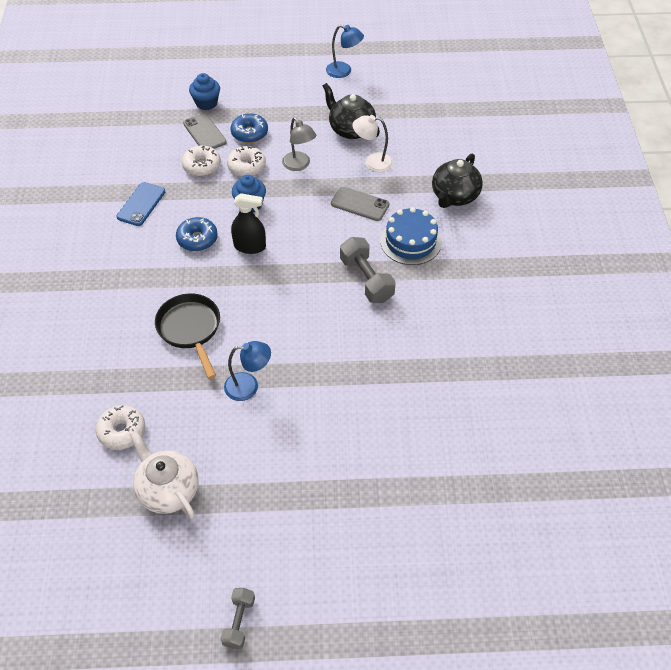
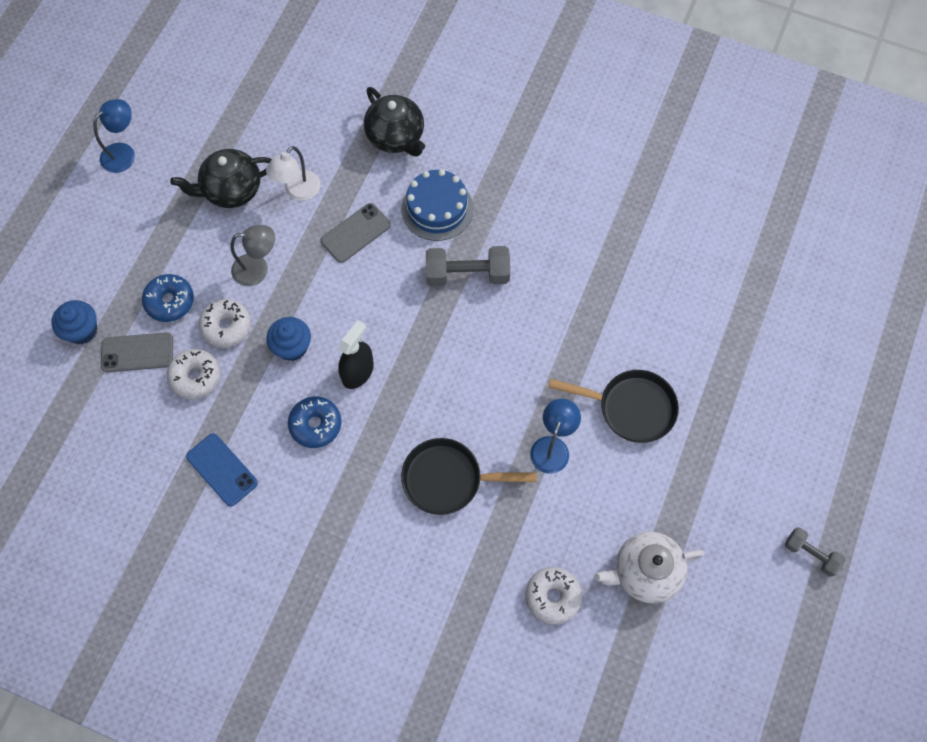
camera: 65 degrees left, 15 degrees up
(310, 429) = (631, 408): none -> black pan

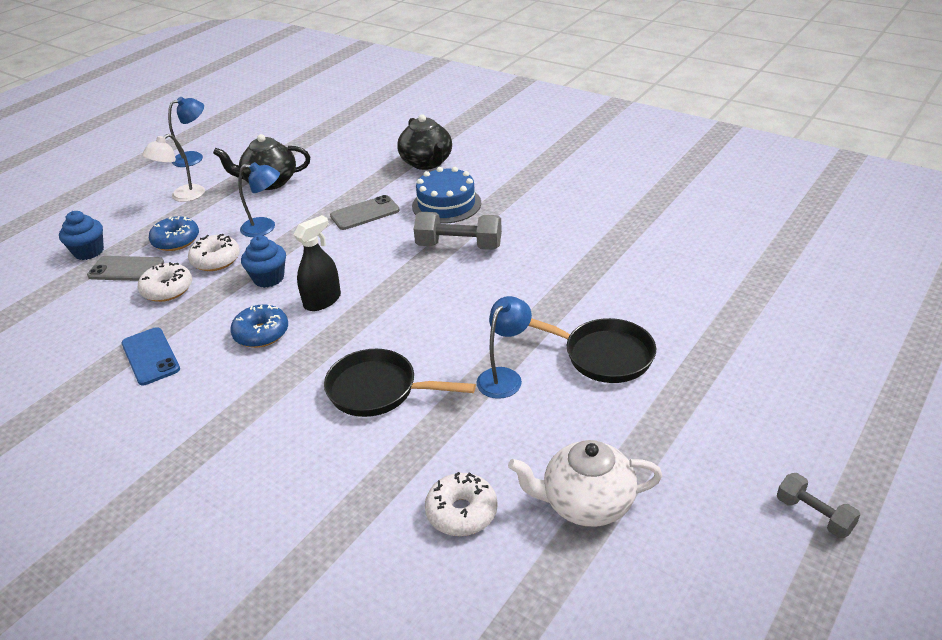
camera: 15 degrees right, 30 degrees down
(258, 269) = (265, 228): grey lamp -> blue lamp
(298, 191) = (326, 187): white lamp -> white lamp (182, 196)

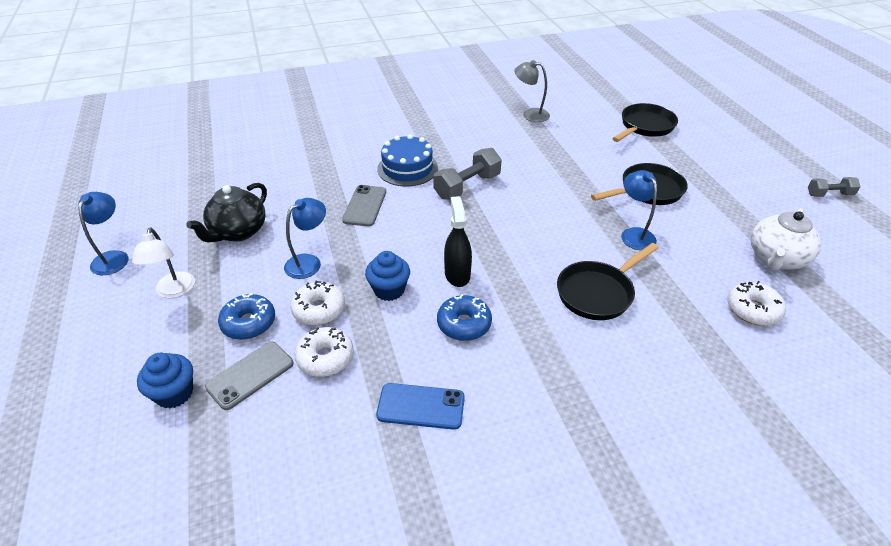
camera: 55 degrees left, 5 degrees up
(427, 163) = (338, 151): black teapot -> none
(645, 220) = (530, 114): none -> grey lamp
(745, 302) = (645, 126): none -> black pan

